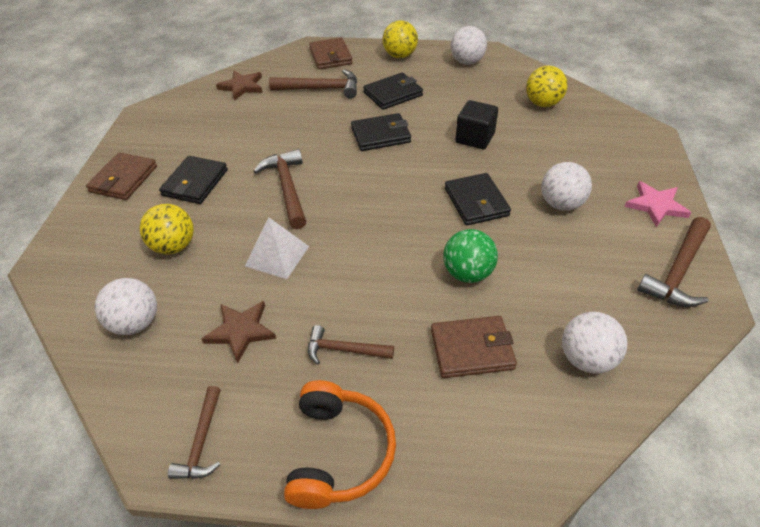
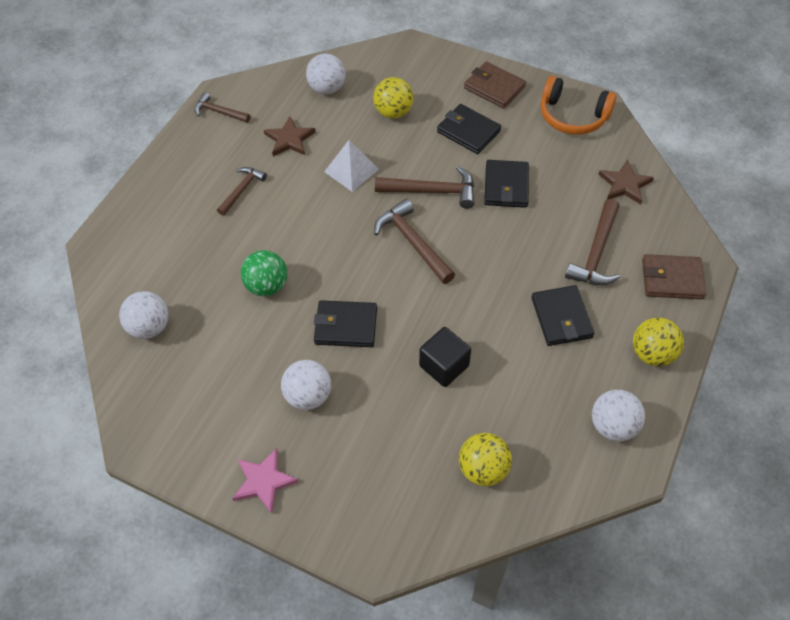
camera: 110 degrees right, 10 degrees up
(339, 452) = (173, 171): orange headphones -> orange headphones (572, 116)
(380, 135) = (484, 282): black wallet -> black wallet (506, 186)
(472, 349) = (199, 261): brown wallet -> none
(678, 271) = (182, 444): brown hammer -> brown hammer (412, 242)

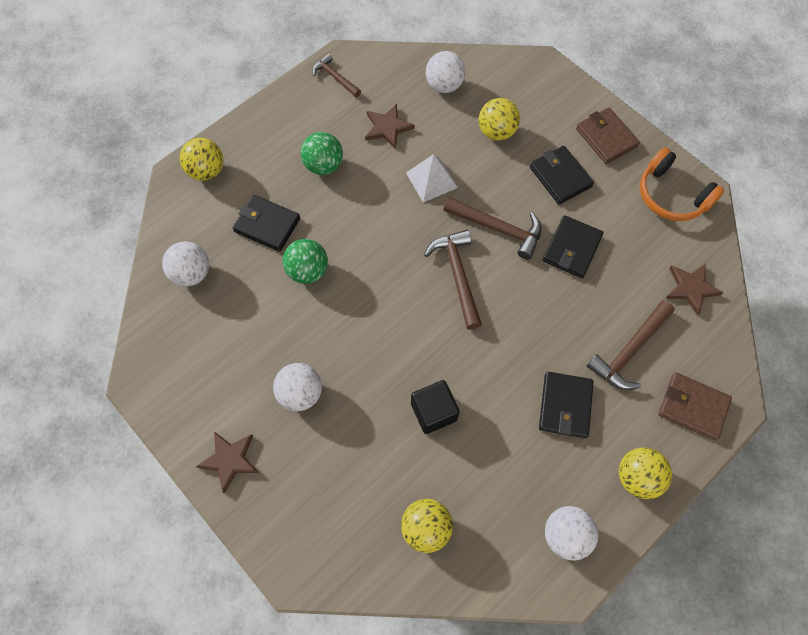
camera: 20 degrees right, 10 degrees up
(125, 231) = (207, 171): none -> yellow ball
(242, 190) = (324, 165): brown hammer -> green ball
(264, 481) = (230, 460): pink star -> brown star
(346, 326) = (361, 337): black wallet -> black wallet (267, 225)

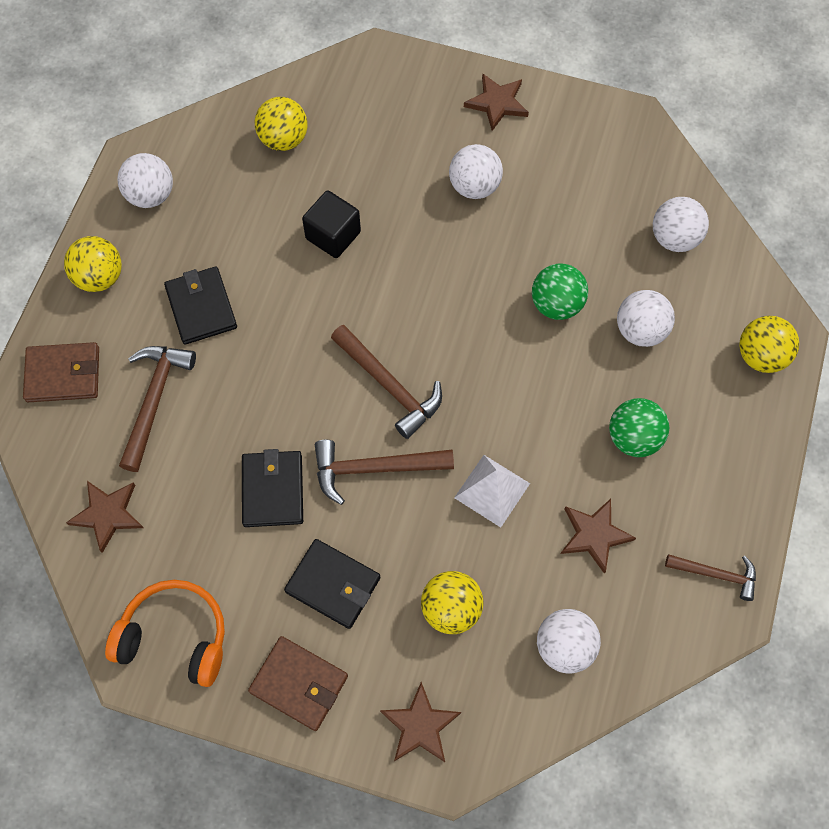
camera: 150 degrees right, 0 degrees up
(267, 225) = (640, 330): black wallet -> white ball
(547, 88) = (420, 726): none -> brown star

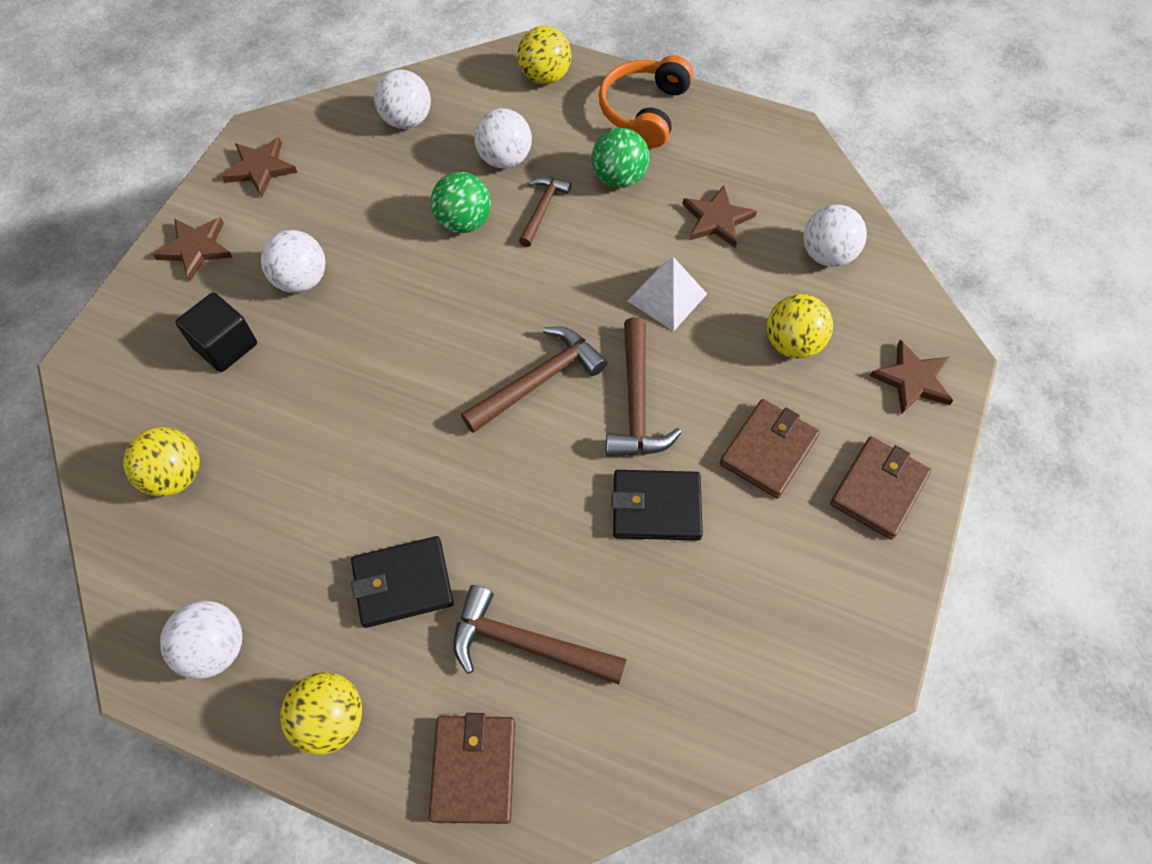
camera: 85 degrees left, 5 degrees down
(107, 514) = (679, 704): brown star -> brown star (260, 168)
(175, 636) = (832, 620): orange headphones -> orange headphones (644, 111)
(333, 235) = (331, 426): black cube -> black cube (225, 346)
(333, 585) = (768, 450): black wallet -> brown wallet
(716, 574) = (756, 137): brown hammer -> brown hammer (542, 209)

